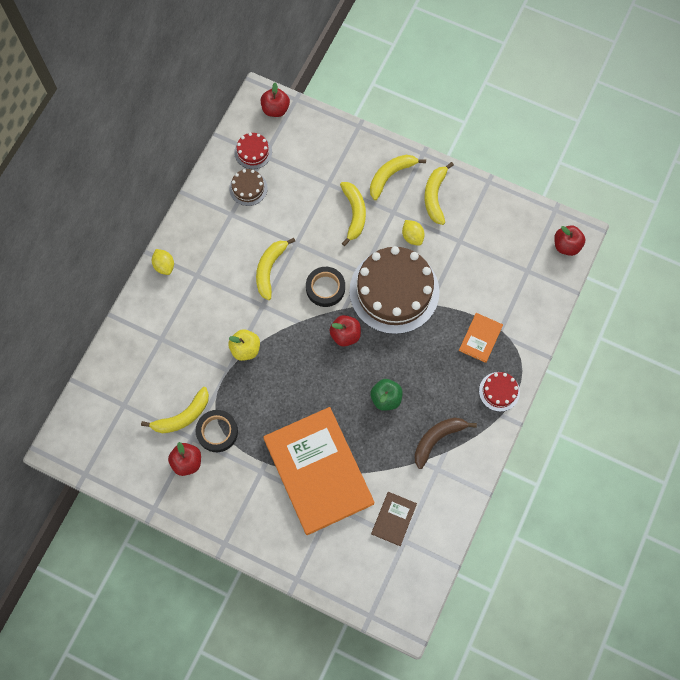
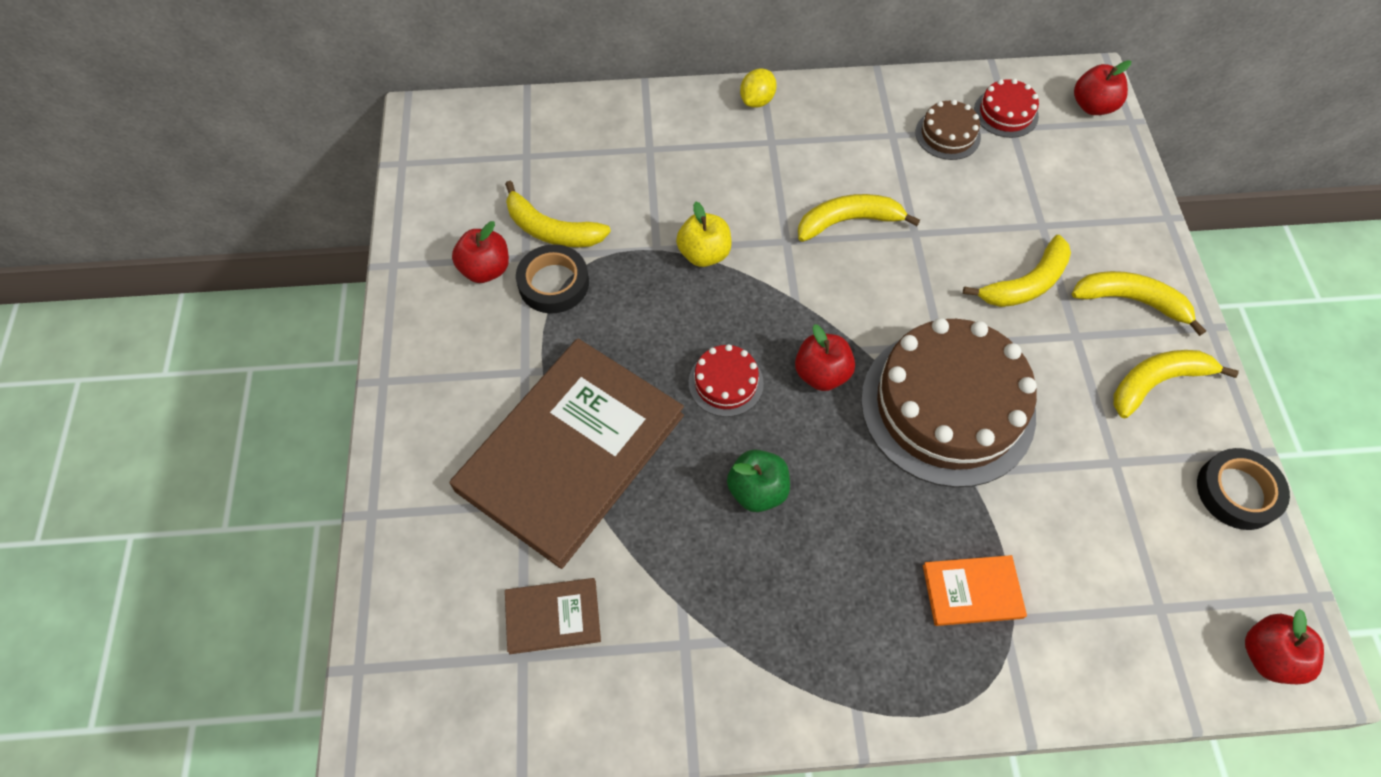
camera: 60 degrees right, 10 degrees down
(318, 471) = (571, 452): orange book -> brown book
(325, 288) = (876, 307): black tape -> black tape (1237, 492)
(412, 237) = (1060, 385): yellow lemon -> none
(437, 439) = (739, 615): brown banana -> none
(499, 391) = (898, 680): red cake -> red cake (726, 383)

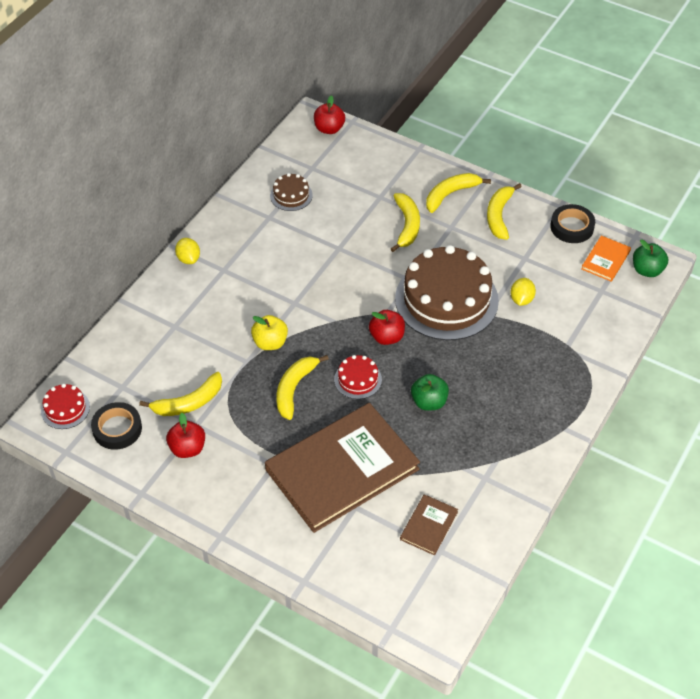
camera: 55 degrees left, 10 degrees down
(553, 283) = (227, 421): black tape -> black tape (117, 429)
(571, 452) = (342, 469): brown book -> brown book turned 75 degrees clockwise
(849, 221) = (307, 270): yellow banana -> yellow banana (294, 388)
(972, 591) = (544, 351): orange book -> orange book (605, 260)
(1006, 113) = (300, 164): red cake -> red cake (65, 409)
(1037, 503) = (521, 299): none -> yellow lemon
(1268, 656) = (647, 270): red apple -> green apple

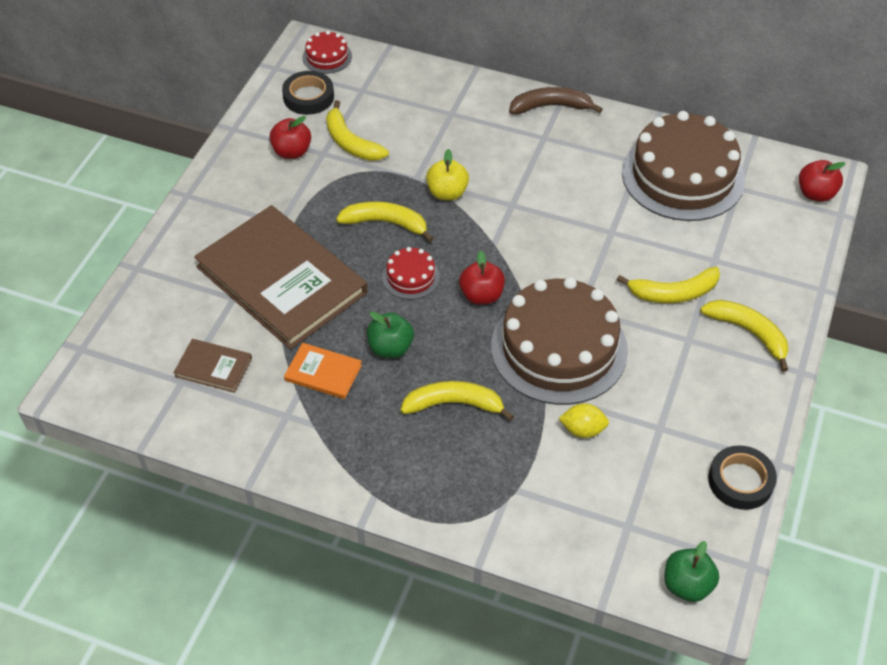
camera: 80 degrees right, 0 degrees up
(188, 259) = (551, 107): yellow lemon -> brown banana
(291, 195) = (683, 176): brown cake -> brown cake, size x2.27
(499, 215) = (730, 391): yellow banana -> yellow banana (454, 404)
(605, 260) = (689, 528): orange book -> orange book (323, 372)

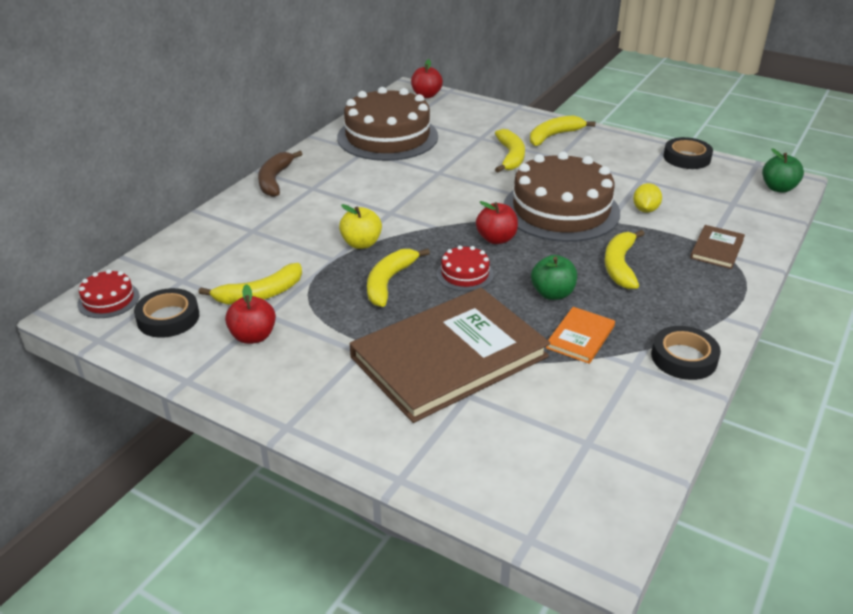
camera: 80 degrees left, 15 degrees down
(213, 367) = (568, 415): brown book -> brown book (717, 249)
(302, 455) = (684, 358): none -> black tape

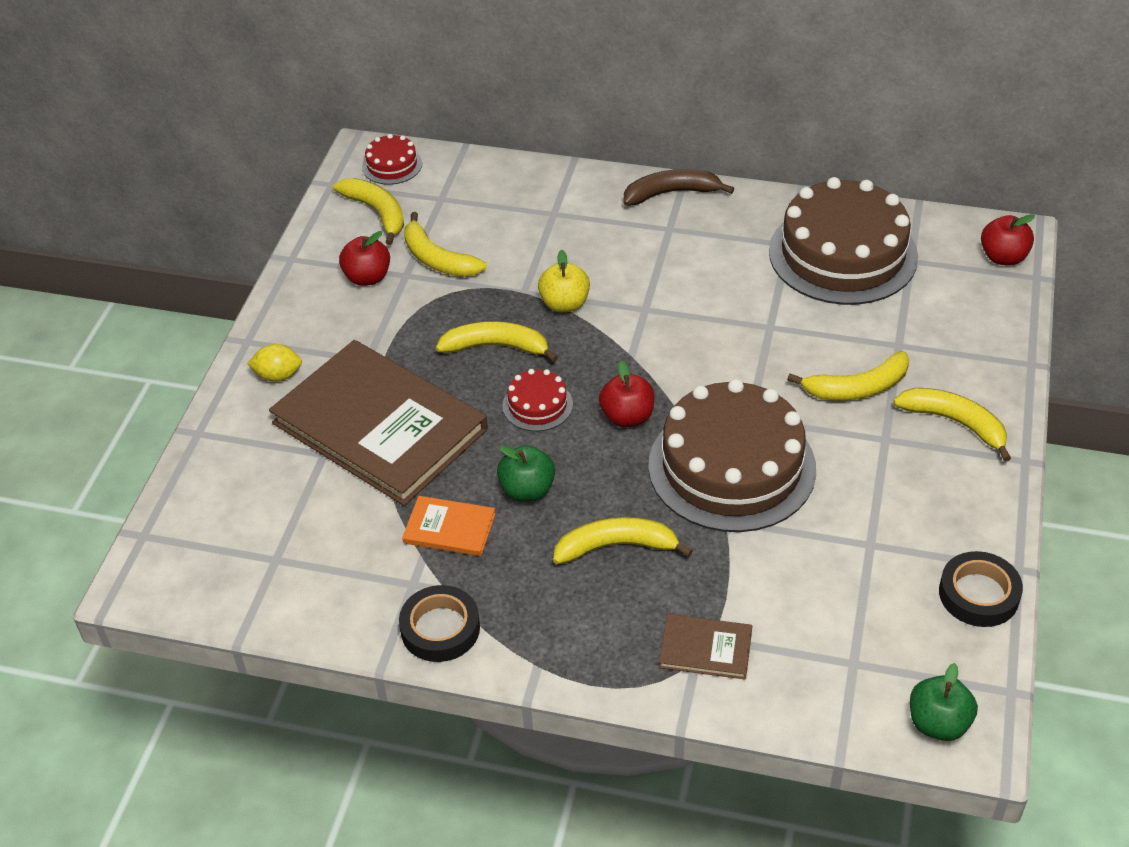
camera: 75 degrees right, 10 degrees up
(168, 318) = (377, 213): black tape -> yellow banana
(645, 210) = (778, 558): yellow lemon -> yellow lemon (278, 375)

